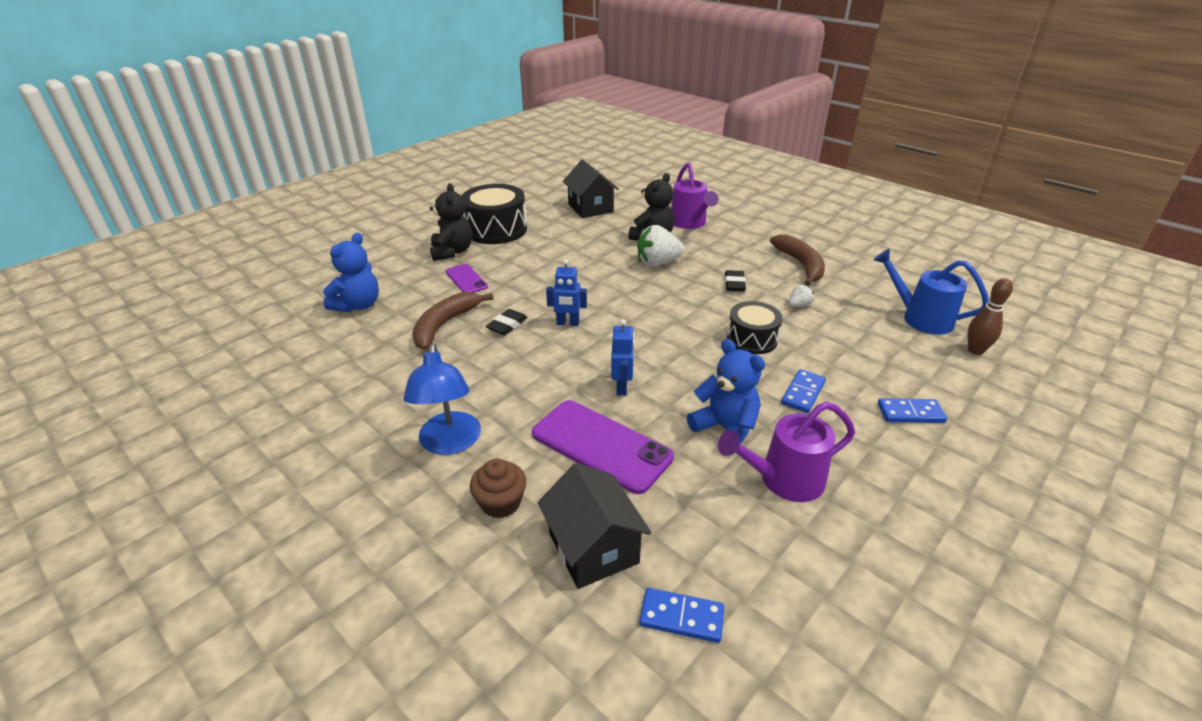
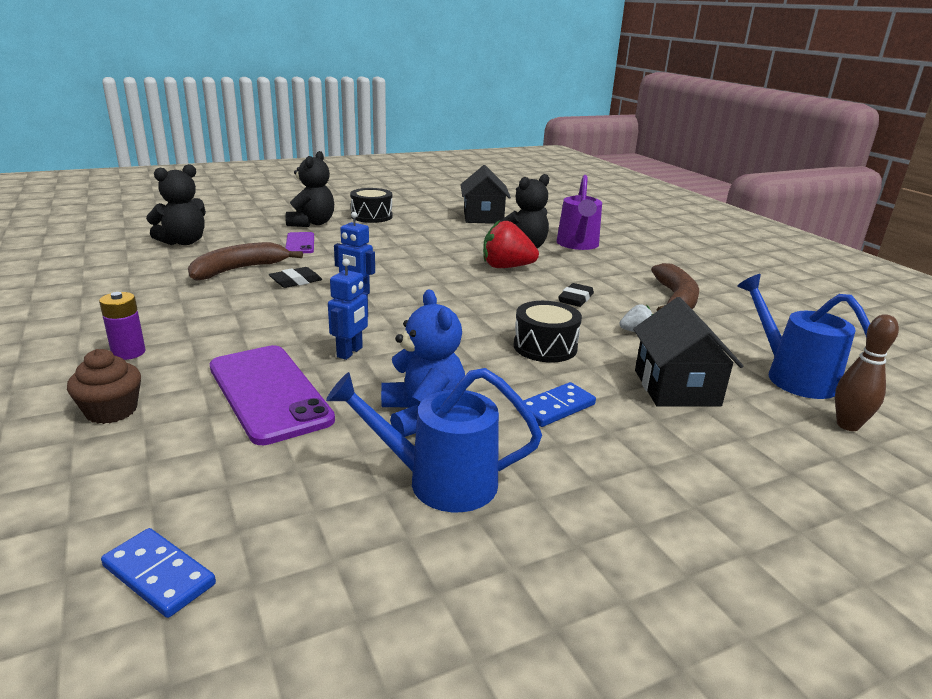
camera: 20 degrees right, 10 degrees down
(358, 305) = (183, 242): blue teddy bear -> black teddy bear
(450, 443) = (128, 353): blue lamp -> purple battery
(496, 229) = (371, 216): black drum -> black drum, size x0.63
(593, 548) = (149, 477): black house -> black house (676, 388)
(657, 263) = (506, 267): white strawberry -> red strawberry
(783, 480) = (438, 482): purple watering can -> blue watering can
(910, 413) = (684, 463): blue domino -> none

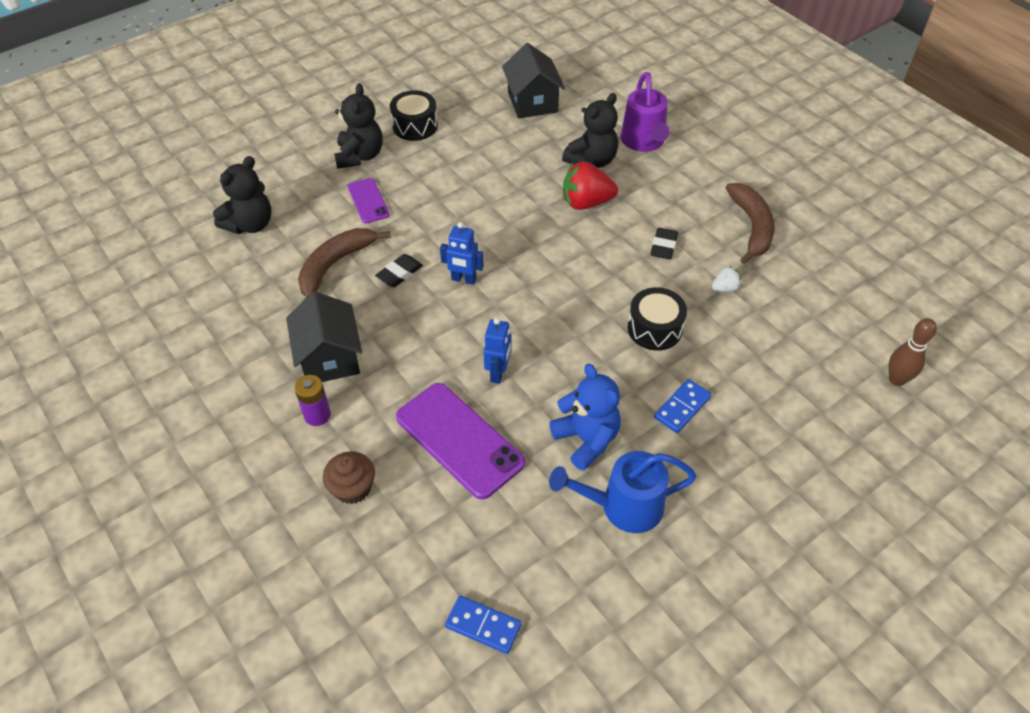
camera: 10 degrees left, 25 degrees up
(676, 388) = (768, 361): black house -> black house (329, 358)
(792, 376) = (855, 325): blue watering can -> none

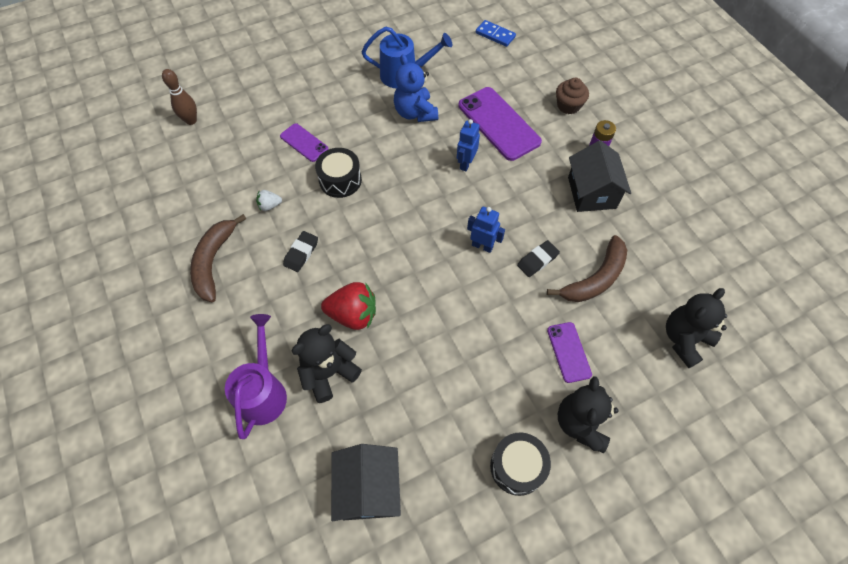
camera: 170 degrees left, 10 degrees up
(682, 407) = (345, 123): blue domino -> none
(725, 370) = (304, 143): none -> purple phone

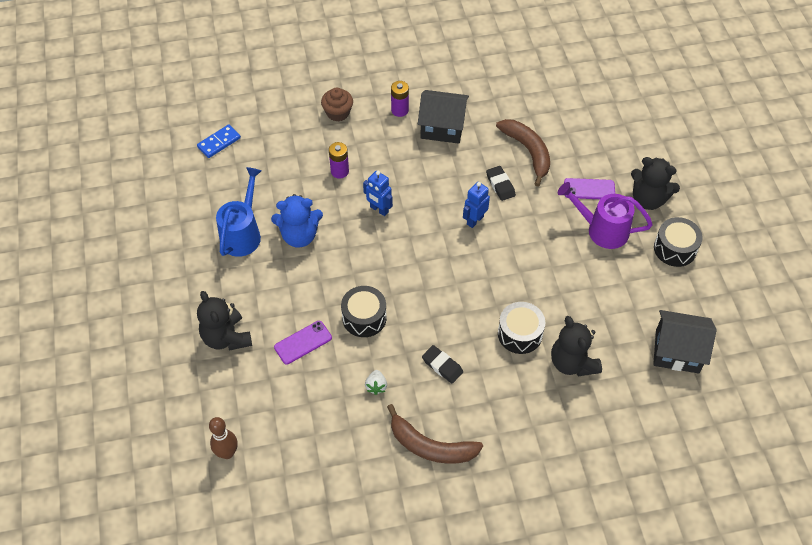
camera: 75 degrees left, 5 degrees down
(263, 391) = (579, 417): purple watering can -> purple watering can (601, 230)
(353, 314) = (520, 334): red strawberry -> black drum
(499, 123) = (339, 171): purple phone -> purple battery
(684, 339) = (594, 115): black teddy bear -> black teddy bear (226, 337)

